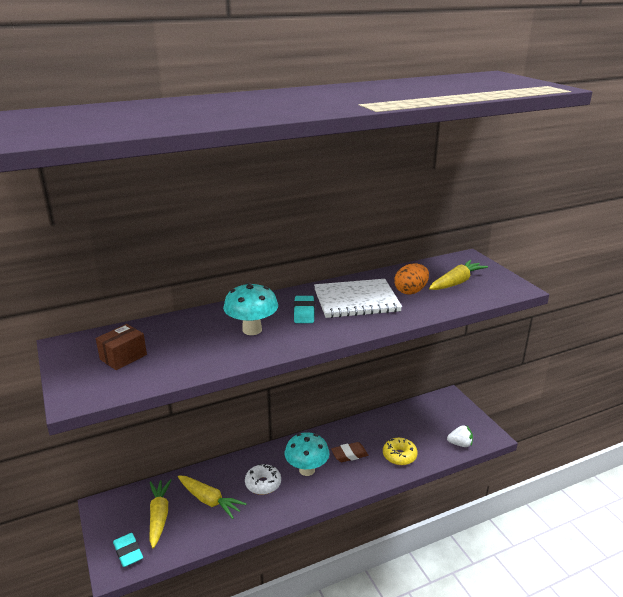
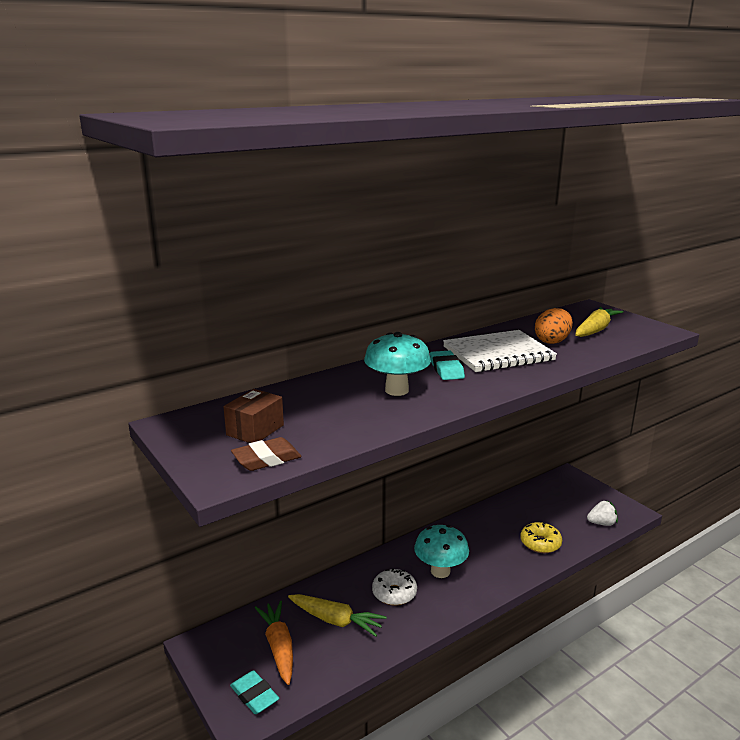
camera: 10 degrees left, 5 degrees down
(159, 516) = (279, 647): yellow carrot -> orange carrot
(349, 454) = (483, 548): brown eraser -> brown eraser (266, 459)

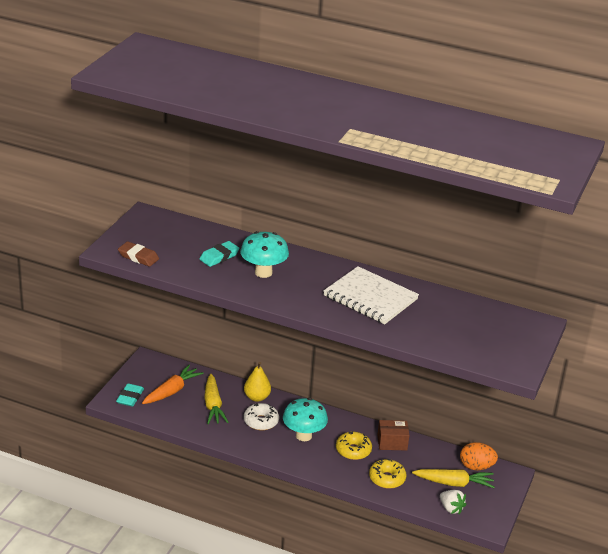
camera: 55 degrees right, 10 degrees up
(255, 430) = (165, 242): brown box -> brown box (392, 442)
(351, 579) = (257, 397): none -> yellow pear
(446, 369) = (317, 283): turquoise eraser -> turquoise eraser (219, 257)
(485, 547) = (353, 450): none -> yellow donut
(552, 341) = (425, 317): orange egg -> orange egg (476, 467)
(595, 330) = (478, 334): yellow carrot -> yellow carrot (454, 483)

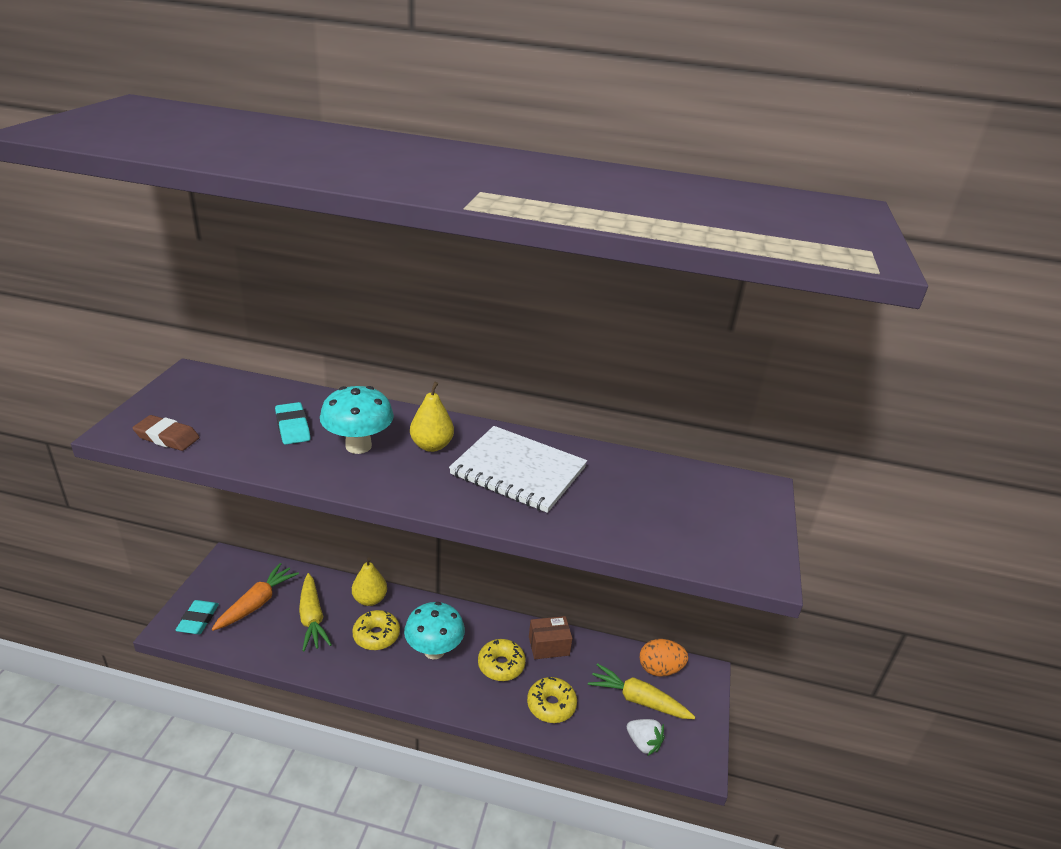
camera: 10 degrees left, 0 degrees up
(219, 257) = (293, 427): turquoise eraser -> turquoise eraser turned 60 degrees counterclockwise
(261, 421) = (376, 635): white donut -> yellow donut
(313, 276) = (431, 445): none -> yellow pear
(454, 483) = (638, 700): yellow carrot -> yellow carrot turned 150 degrees counterclockwise

